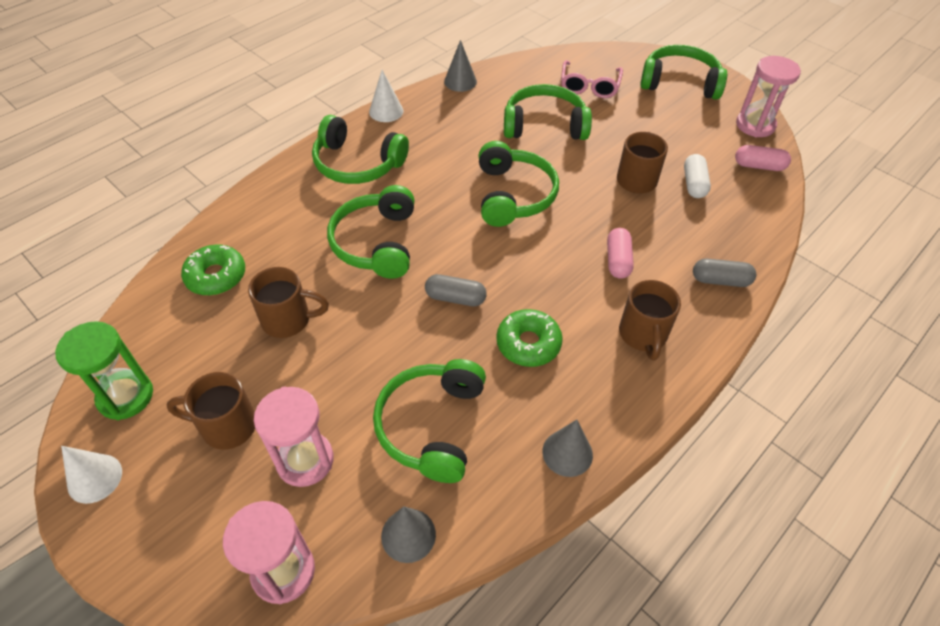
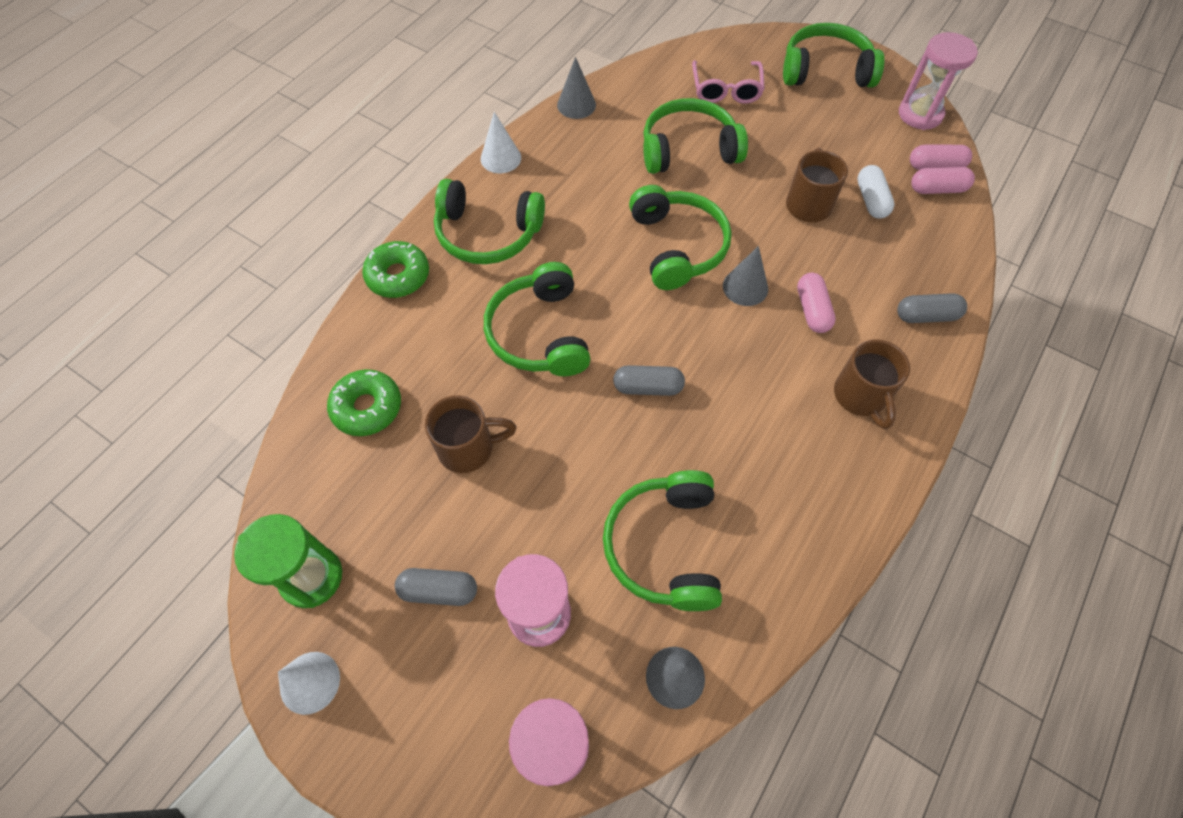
camera: 10 degrees left, 10 degrees up
(226, 426) = (439, 590): brown mug -> grey capsule
(528, 343) = (742, 429): green donut -> green donut (398, 276)
(567, 453) = (816, 550): grey cone -> grey cone (745, 287)
(756, 183) = (937, 189): none -> pink capsule

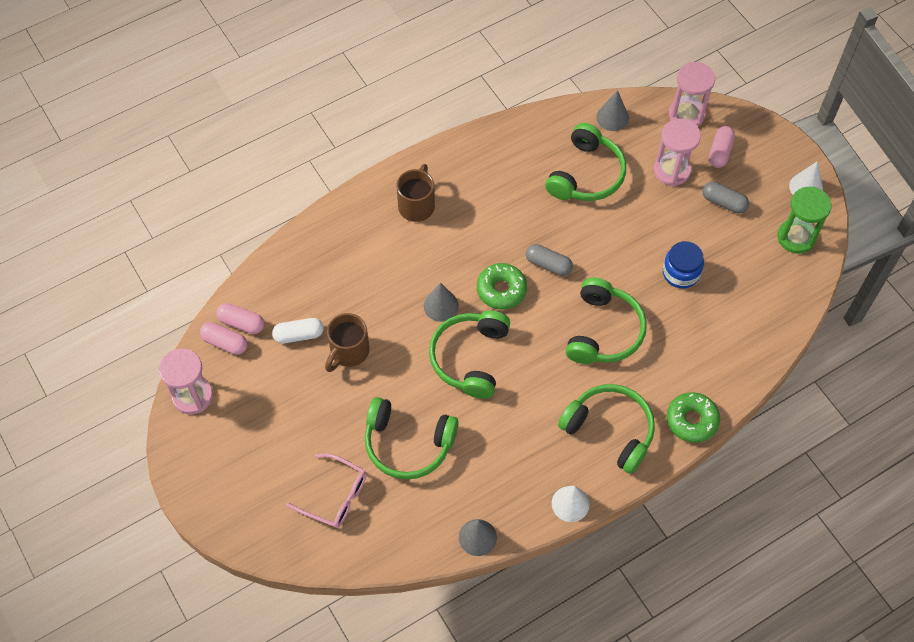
camera: 155 degrees left, 0 degrees up
(367, 407) = (740, 326): green donut -> green donut (501, 290)
(468, 448) = (681, 273): brown mug -> blue jar
(726, 90) = (335, 496): pink glasses -> pink glasses turned 90 degrees clockwise
(812, 310) = (406, 270): pink capsule -> pink capsule (720, 152)
(825, 70) = (231, 479): green headphones -> none
(871, 200) = (299, 335): white capsule -> white capsule turned 60 degrees clockwise
(926, 316) = (333, 236): grey capsule -> none

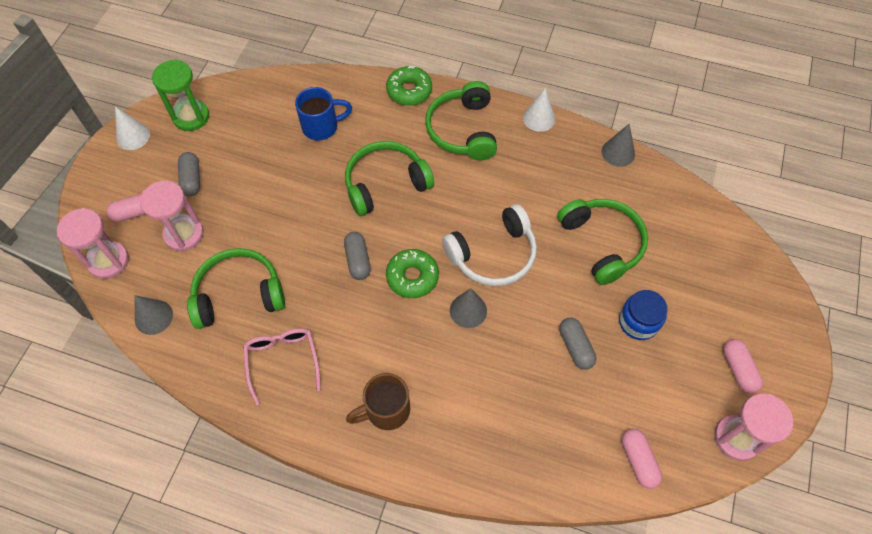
camera: 130 degrees left, 0 degrees up
(225, 343) = (668, 457): pink capsule -> pink capsule (738, 369)
(299, 335) = (600, 400): white capsule -> none
(335, 496) = (689, 259): pink glasses -> pink glasses (283, 361)
(348, 352) = (575, 347): brown mug -> grey capsule
(470, 358) = (493, 255): green headphones -> white headphones
(681, 273) = (287, 167): blue jar -> blue jar (638, 322)
(705, 324) = (322, 127): none -> blue mug

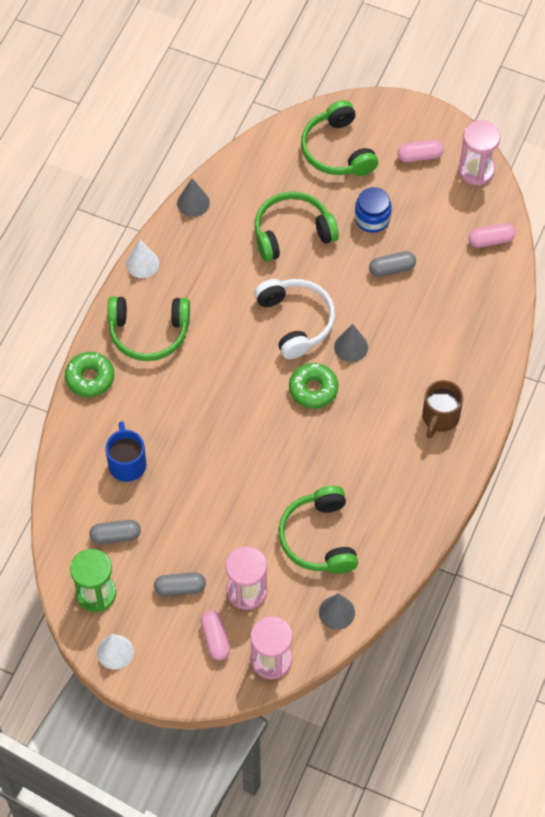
camera: 85 degrees left, 0 degrees up
(283, 361) = (389, 499): pink glasses -> none
(358, 260) = (291, 434): grey capsule -> grey capsule (115, 536)
(385, 183) = (206, 406): green headphones -> green headphones (337, 150)
(386, 410) = (439, 418): brown mug -> brown mug turned 45 degrees clockwise

